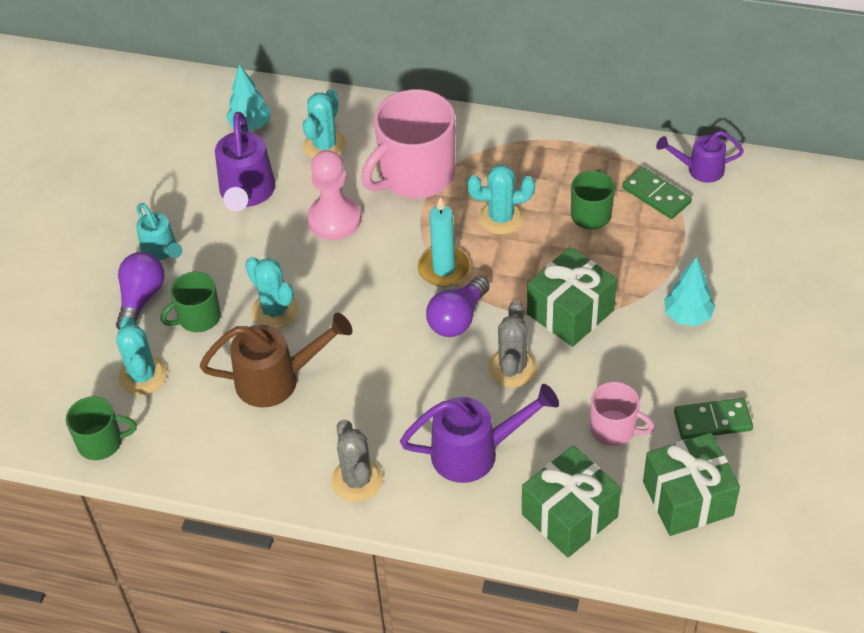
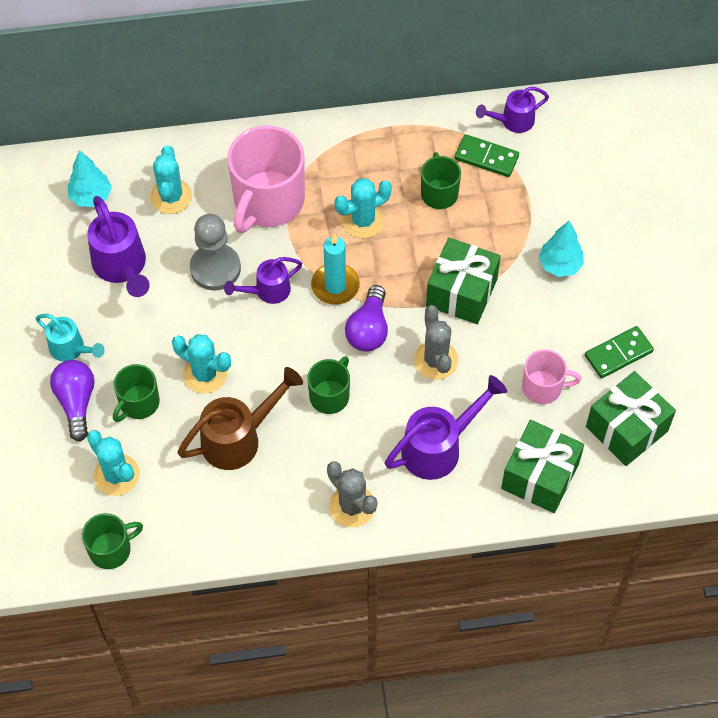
camera: 25 degrees left, 10 degrees up
(334, 219) = (215, 268): pink pawn -> grey pawn
(374, 254) = (267, 291): none -> purple watering can
(388, 368) = (330, 395): none -> green mug

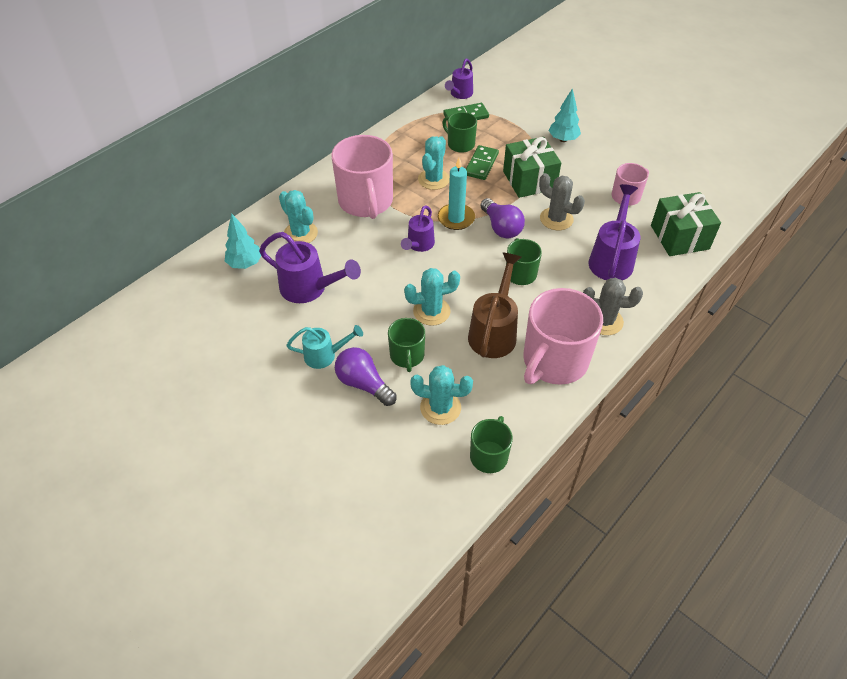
camera: 40 degrees left, 10 degrees down
(215, 268) = (372, 253): grey pawn -> none
(260, 509) = (554, 361): none -> pink mug
(618, 353) = (641, 159): green domino -> green domino (481, 164)
(626, 429) = (690, 188): green gift -> none

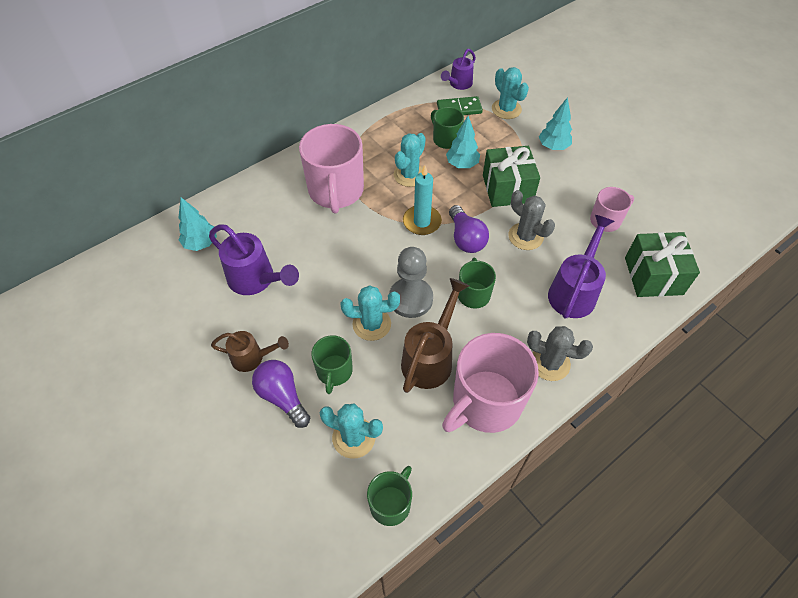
camera: 10 degrees right, 5 degrees up
(300, 233) = (263, 217): turquoise cactus -> turquoise cactus (506, 109)
(324, 355) = (252, 358): turquoise watering can -> brown watering can
(419, 245) = (377, 246): purple watering can -> none
(463, 285) = (411, 299): none -> grey pawn
(481, 164) = (462, 164): green domino -> turquoise tree

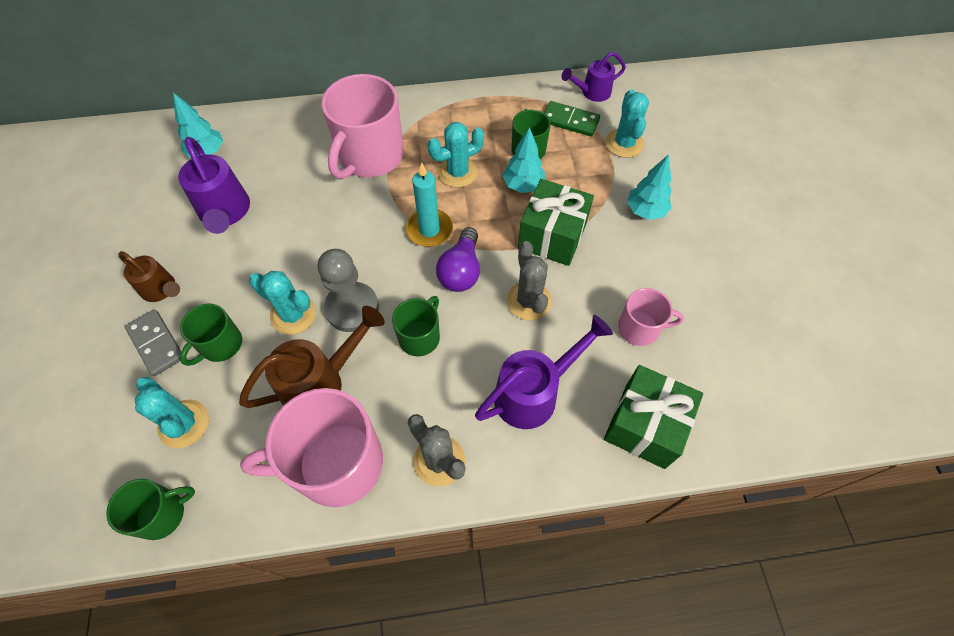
camera: 30 degrees right, 5 degrees up
(282, 396) = (156, 344): purple light bulb -> grey domino

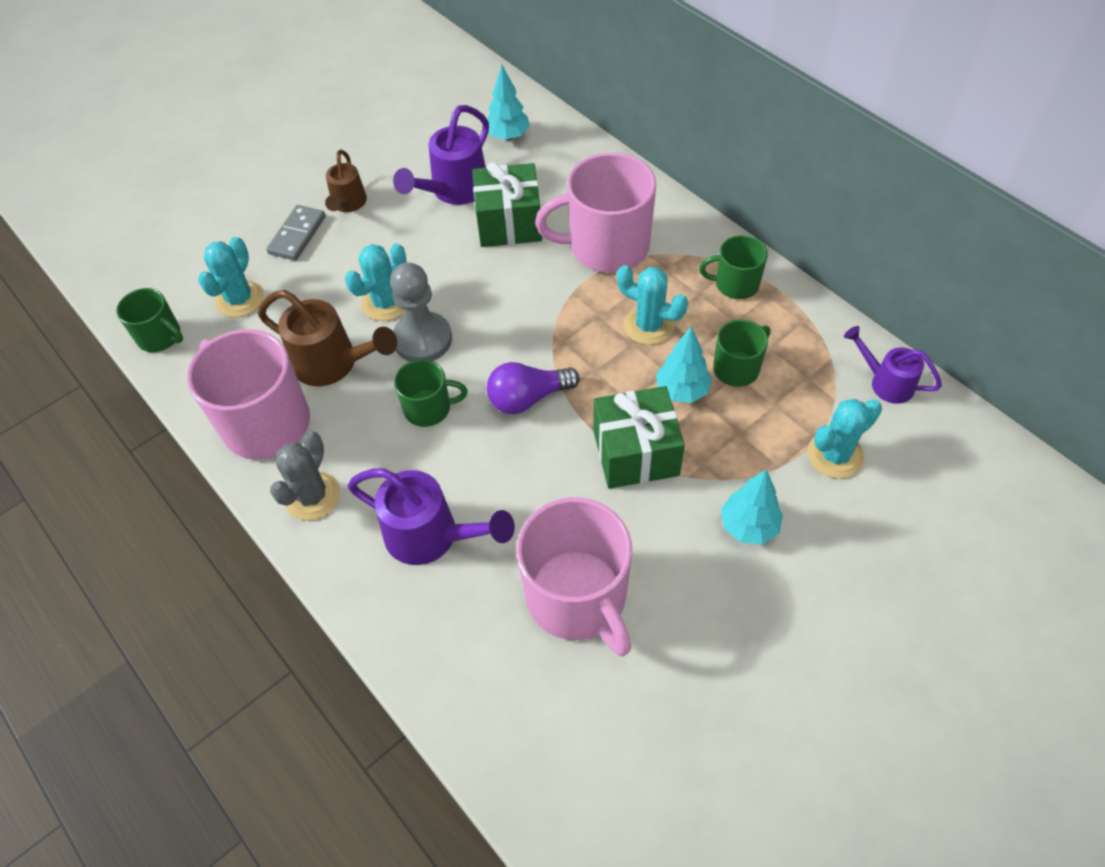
camera: 60 degrees right, 5 degrees down
(220, 345) = (323, 274): green mug -> green mug (735, 284)
(293, 315) = (386, 303): turquoise cactus -> turquoise cactus turned 45 degrees clockwise
(429, 230) = (556, 345): turquoise candle -> none
(528, 301) = (535, 475): grey cactus -> none
(570, 121) = (818, 384): green domino -> none
(640, 328) = (578, 597): pink mug -> pink mug, size x1.88
(645, 425) = (459, 659): green gift -> green gift (509, 223)

